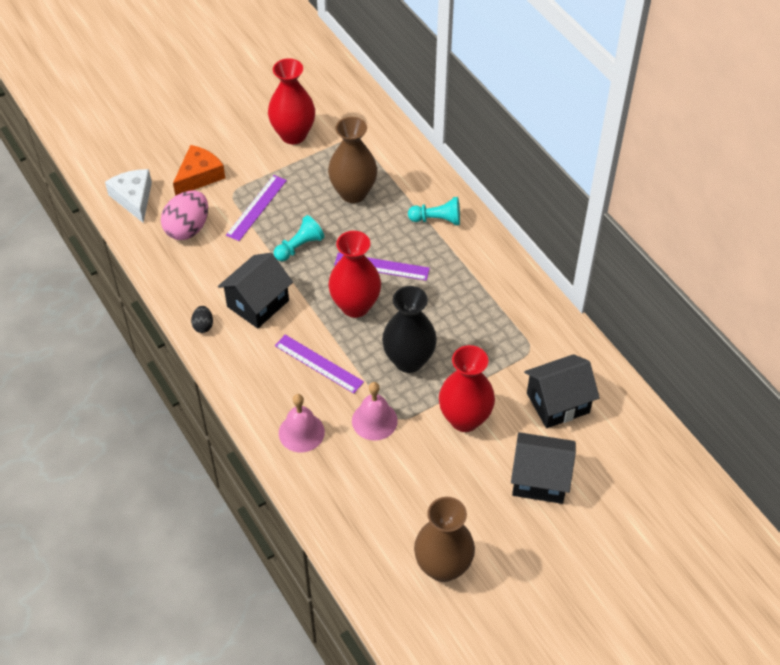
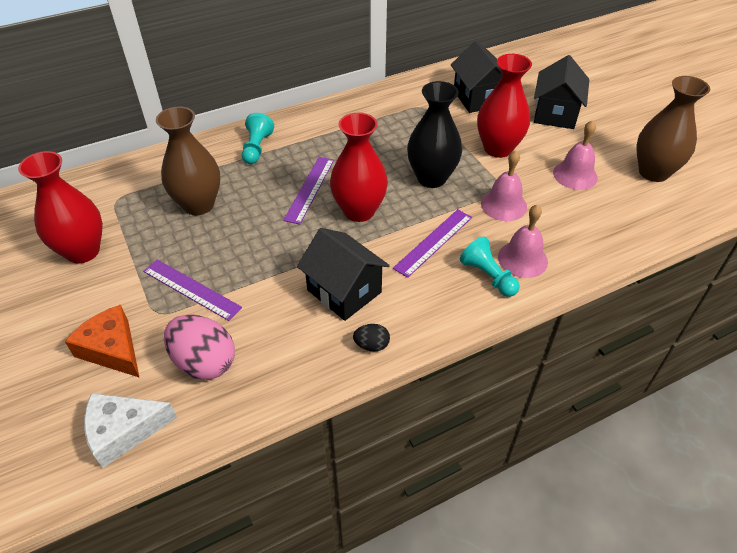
camera: 85 degrees left, 5 degrees down
(299, 246) = (265, 252): turquoise pawn -> turquoise pawn (488, 276)
(429, 488) = (575, 175): none -> pink bell

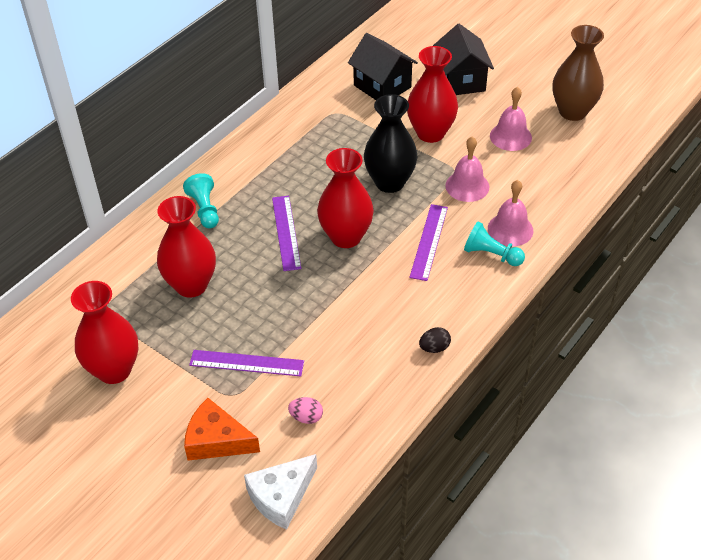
camera: 25 degrees left, 0 degrees up
(198, 204) = (191, 285): brown vase -> red vase
(204, 362) = (306, 417): pink egg -> pink egg, size x0.49
(344, 291) = (382, 313): black house -> none

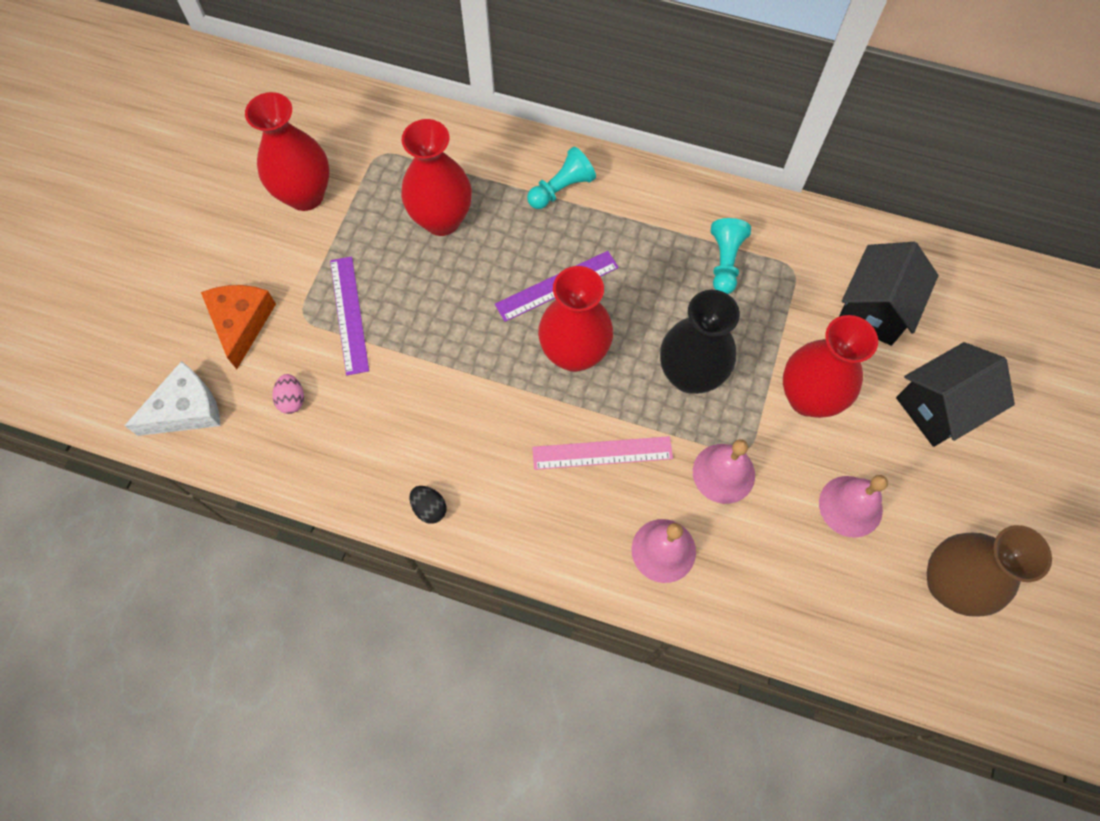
camera: 70 degrees right, 20 degrees up
(281, 496) = (186, 409): white cheese -> white cheese turned 120 degrees clockwise
(428, 241) = (602, 452): purple ruler -> pink ruler
(491, 254) = (607, 537): turquoise pawn -> turquoise pawn (725, 262)

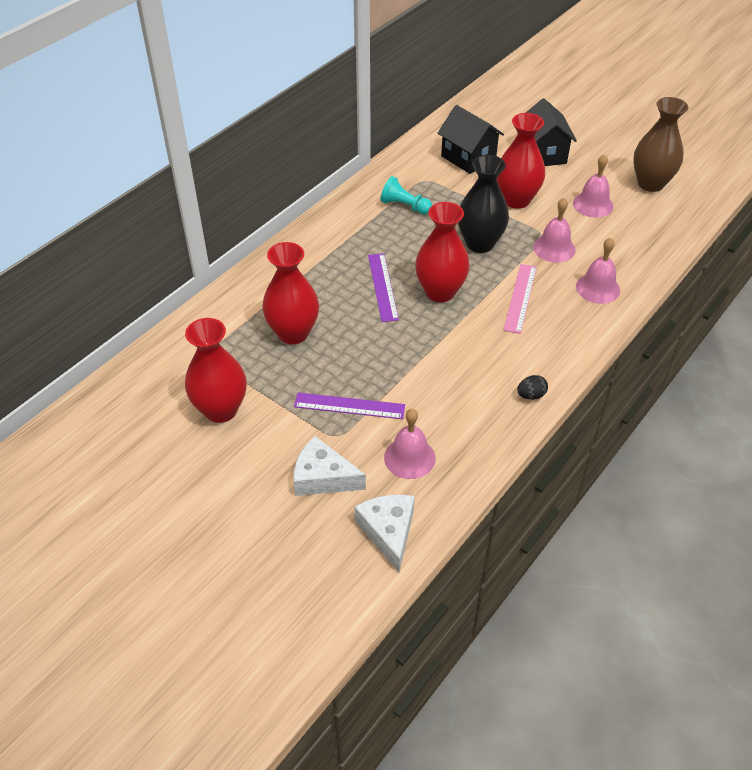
camera: 70 degrees left, 20 degrees down
(241, 323) = (323, 477): orange cheese -> white cheese
(292, 400) = (409, 457): pink egg -> pink bell
(561, 189) = (303, 264): turquoise pawn -> none

